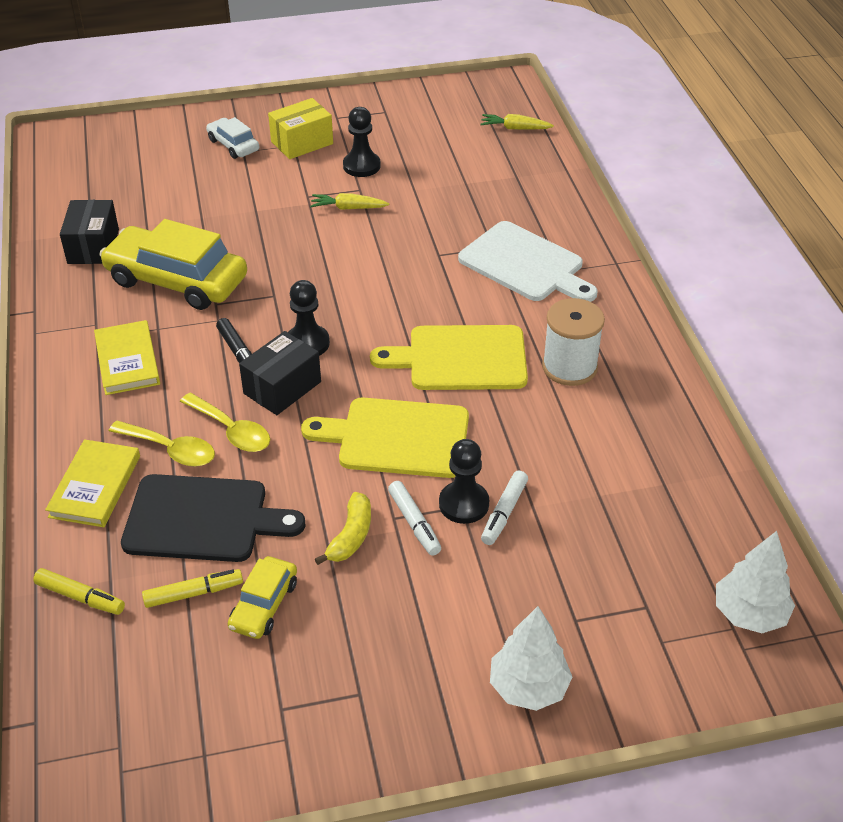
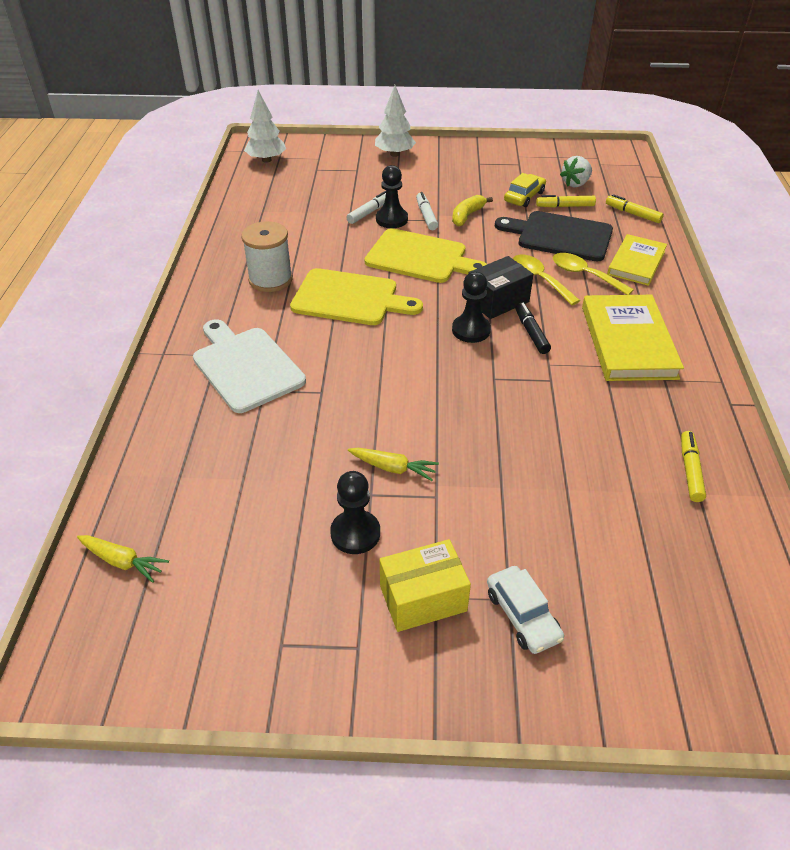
camera: 165 degrees left, 0 degrees up
(93, 246) = (690, 470): black box -> yellow marker
(127, 361) = (628, 341): yellow book -> yellow book, size x1.53
(172, 664) = (575, 184): none -> white strawberry
(176, 280) = (590, 411): yellow car -> none

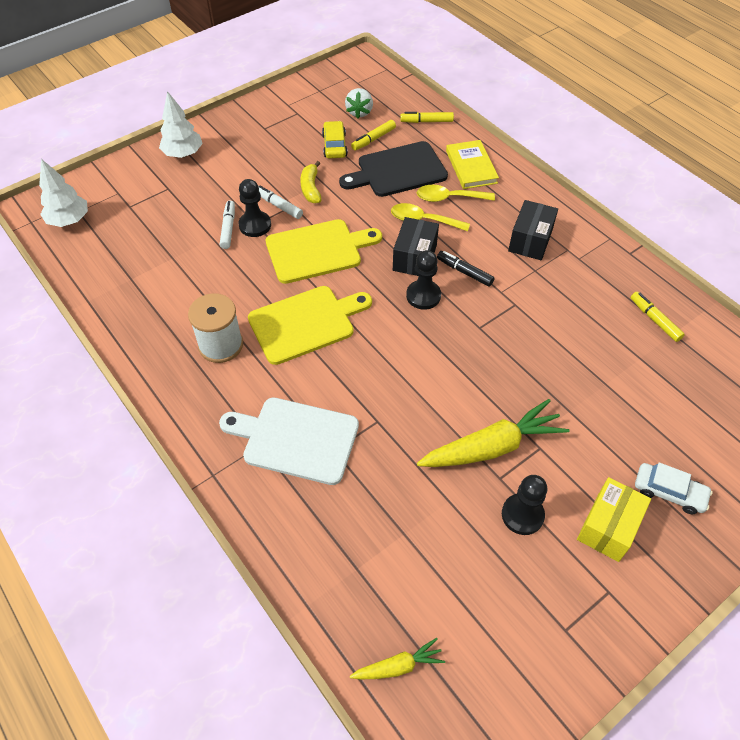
camera: 40 degrees left, 10 degrees up
(393, 468) = (492, 447): yellow carrot -> yellow carrot, size x1.94
(628, 341) = (530, 240): yellow book -> black box

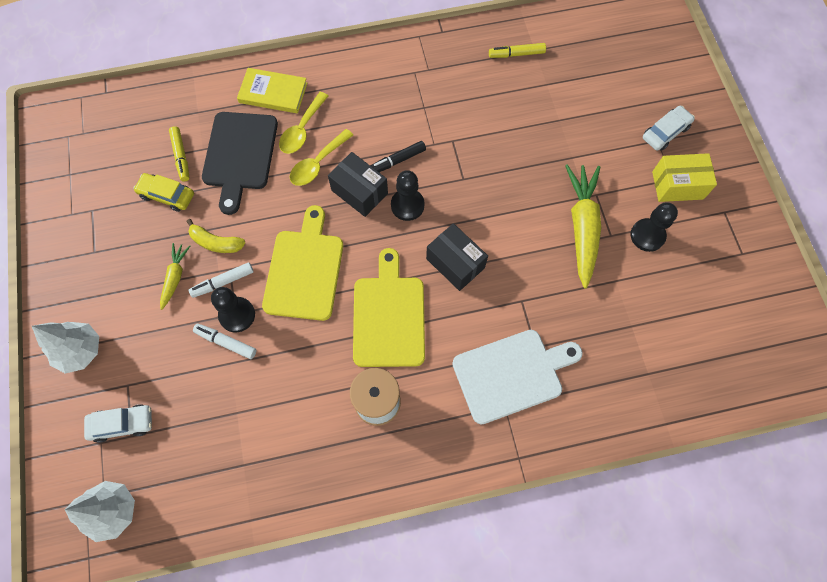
camera: 65 degrees left, 15 degrees up
(136, 198) = (122, 424): none -> white car
(295, 439) = (512, 374): white cutting board -> white cutting board turned 150 degrees counterclockwise
(359, 112) = (131, 151): white strawberry -> none
(398, 666) = (733, 376): yellow carrot -> yellow carrot (175, 277)
(427, 121) = (186, 99): yellow marker -> none
(530, 240) = (389, 93): black box -> black box (455, 263)
(608, 527) = (677, 185): yellow box -> yellow box turned 60 degrees counterclockwise

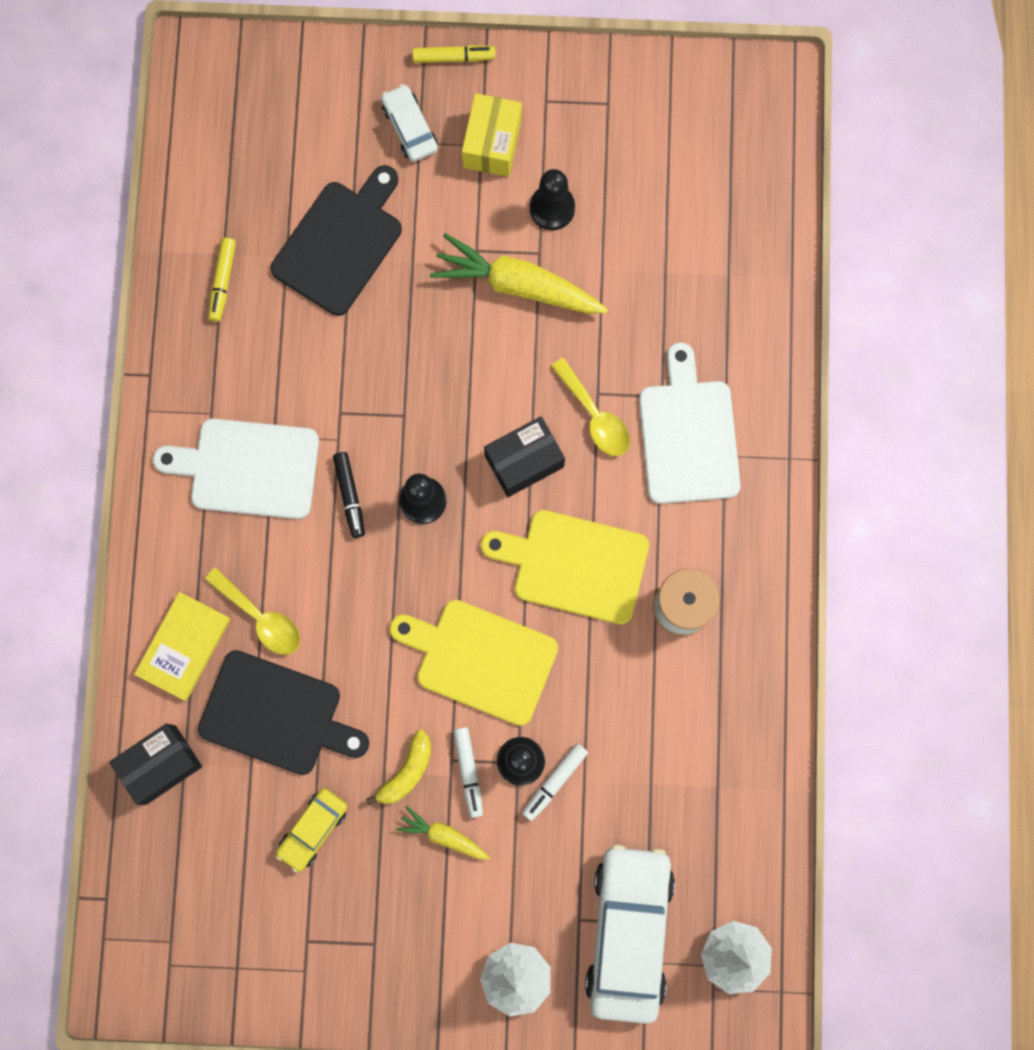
camera: 75 degrees left, 10 degrees up
(122, 424) = (629, 932): white car -> white car, size x1.99
(181, 156) = (254, 800): yellow marker -> yellow marker (453, 57)
(318, 163) = (322, 607): yellow spoon -> yellow spoon (594, 416)
(359, 192) = (384, 560): black box -> black box (161, 764)
(398, 98) = (248, 468): none -> white cutting board
(568, 112) = (340, 243): none -> black cutting board

